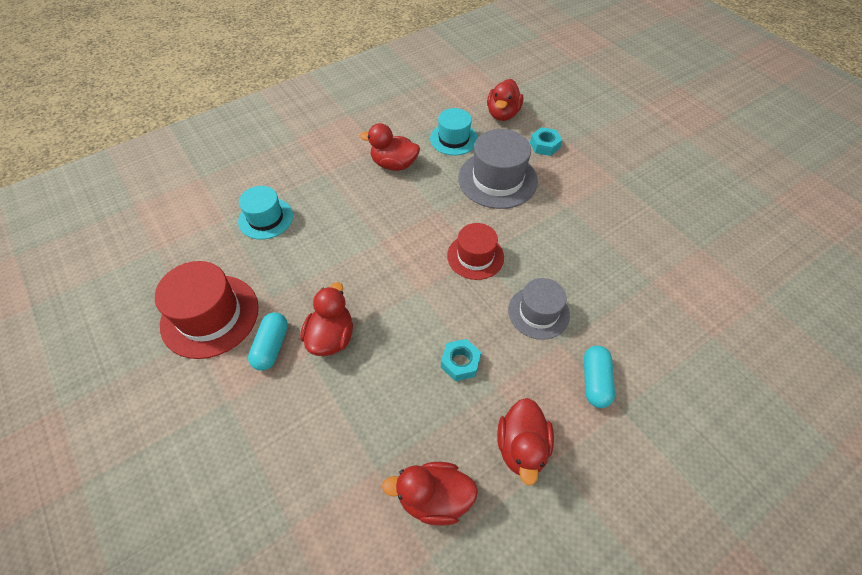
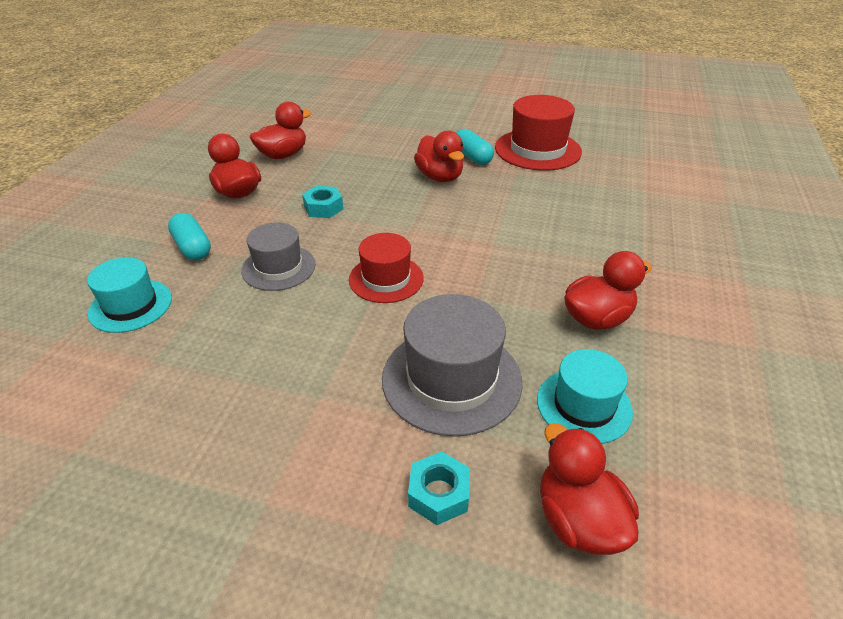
camera: 140 degrees right, 15 degrees down
(266, 218) = (615, 207): turquoise hat -> turquoise hat (130, 305)

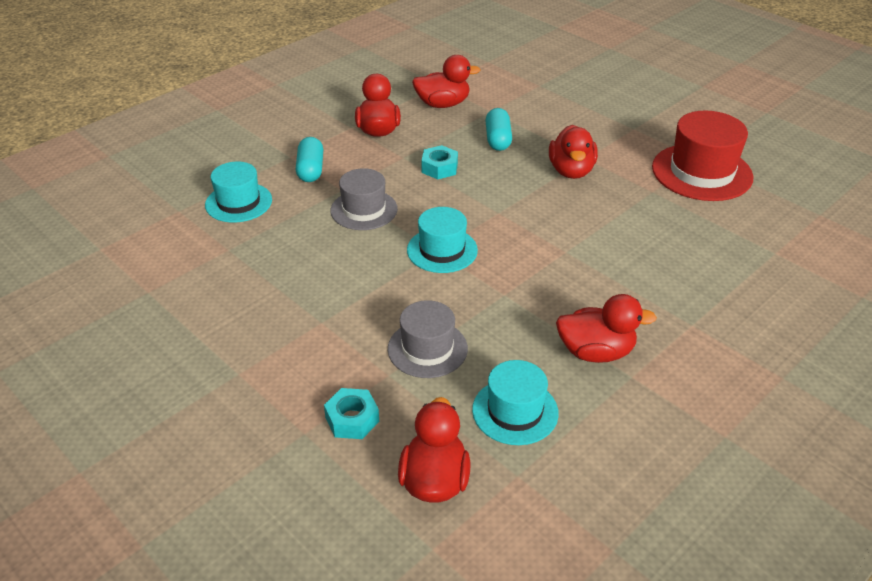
camera: 30 degrees right, 0 degrees up
(386, 279) = (442, 250): red hat -> turquoise hat
(451, 379) = (427, 349): grey hat -> grey hat, size x0.64
(472, 157) = (623, 159): turquoise capsule -> turquoise capsule (498, 139)

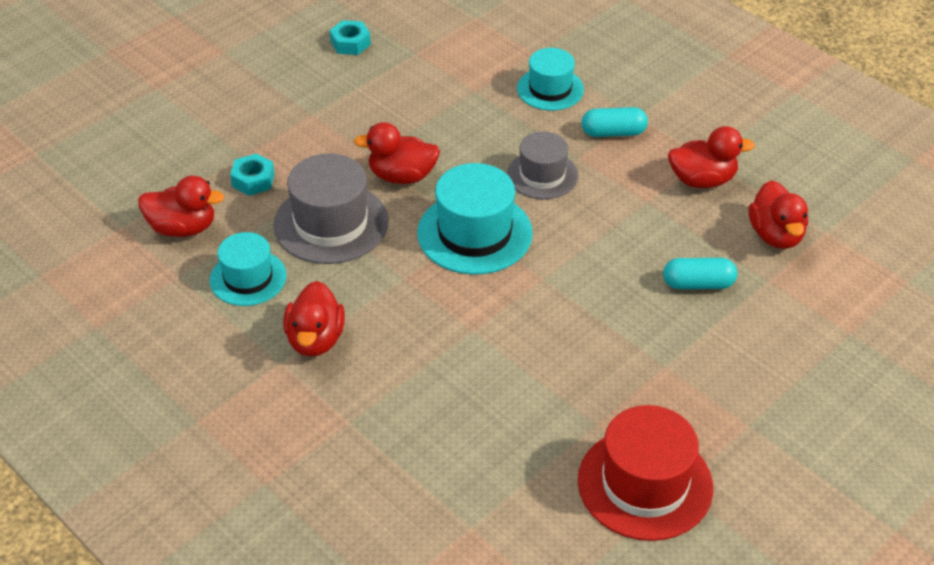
camera: 90 degrees right, 5 degrees up
(427, 349) = (331, 223): grey hat -> grey hat, size x1.56
(439, 168) = (628, 232): turquoise nut -> turquoise nut (350, 43)
(442, 250) = (474, 233): turquoise hat -> turquoise hat, size x1.56
(571, 171) = (633, 348): red duck -> red duck (402, 176)

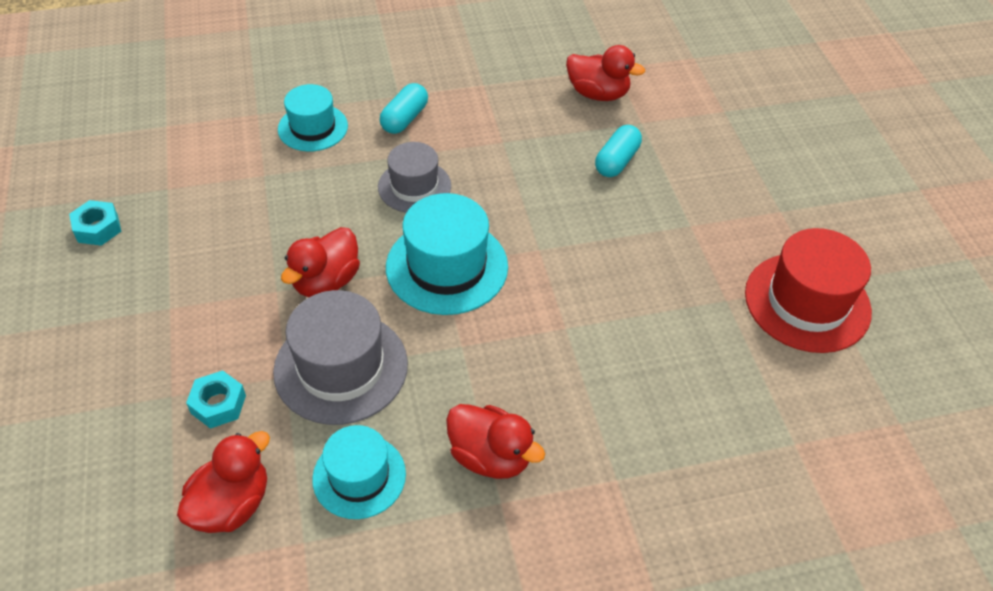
camera: 60 degrees left, 5 degrees up
(702, 180) = (506, 99): red duck -> none

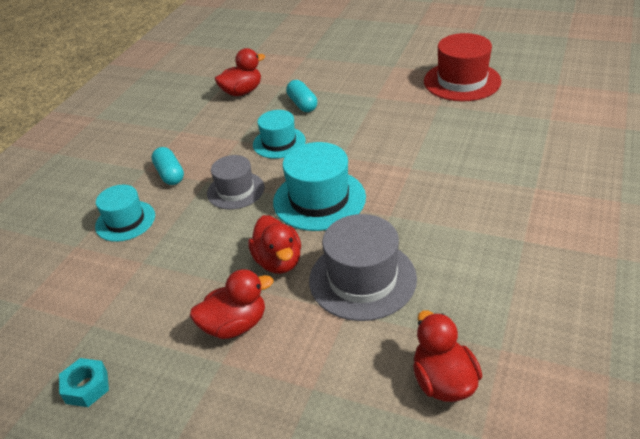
camera: 50 degrees left, 10 degrees down
(218, 404) = (343, 360): turquoise nut -> none
(359, 476) = (462, 300): turquoise hat -> turquoise hat (279, 142)
(490, 456) = (486, 232): red duck -> red duck (235, 325)

